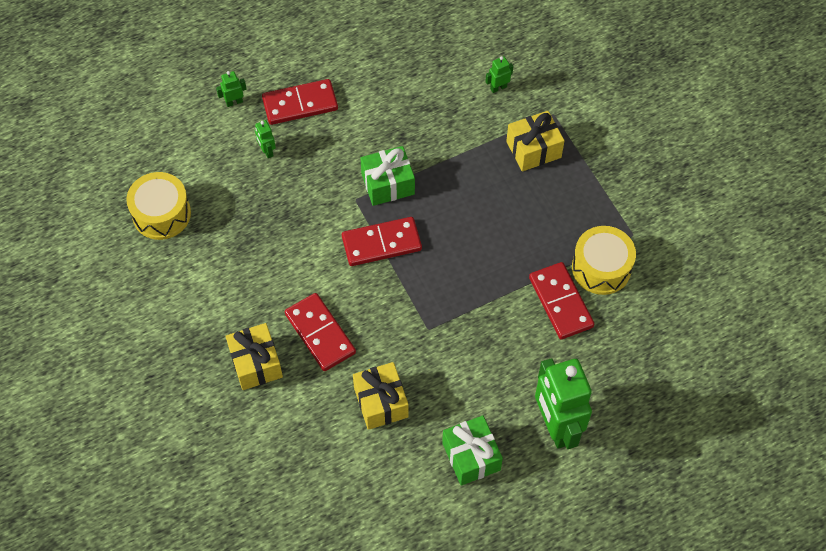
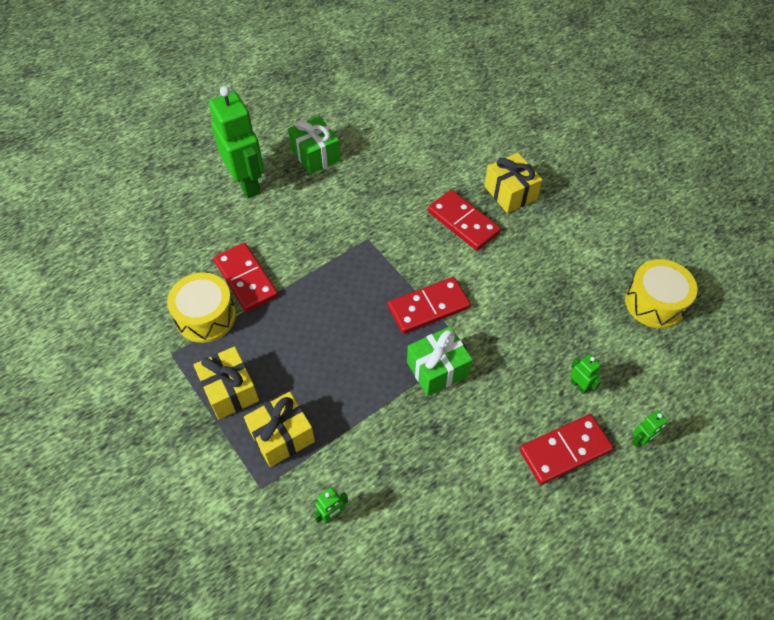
camera: 170 degrees right, 5 degrees down
(381, 402) = (396, 180): yellow gift -> yellow gift (229, 391)

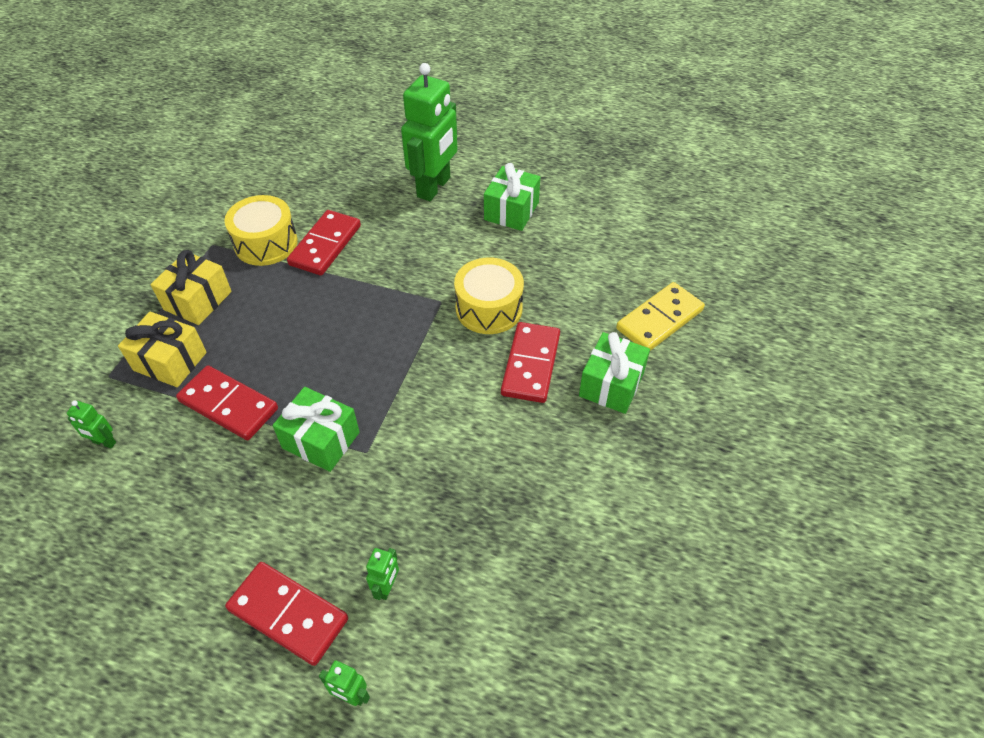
camera: 55 degrees right, 5 degrees down
(428, 307) = (394, 393): red domino -> red domino (228, 405)
(478, 140) = (659, 319): none -> yellow domino
(510, 193) = (611, 384): yellow gift -> green gift
(655, 303) = (574, 616): yellow drum -> yellow drum (489, 308)

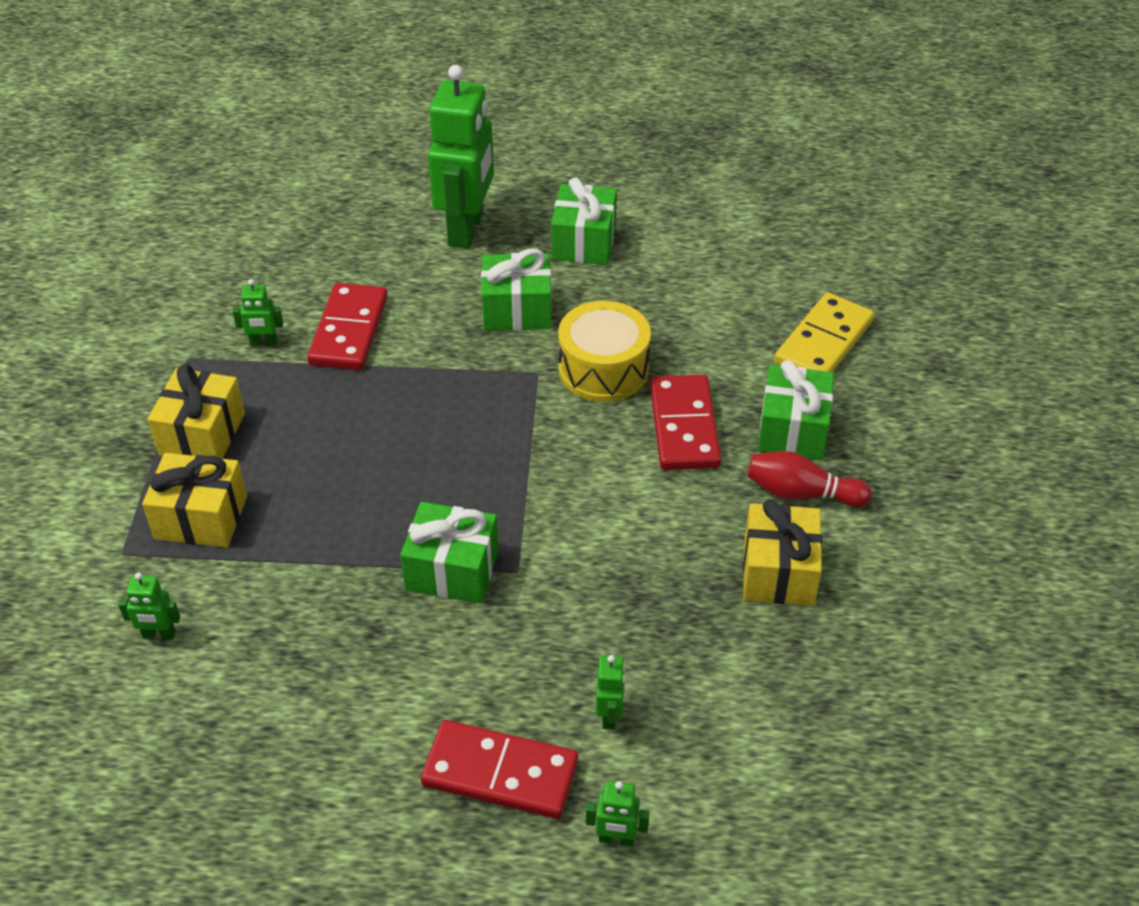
camera: 15 degrees left, 5 degrees down
(228, 405) = (309, 554): red domino -> none
(266, 243) = (263, 343): yellow drum -> green robot
(445, 252) = (517, 310): none -> green gift
(559, 498) = (778, 572): none -> yellow gift
(600, 437) = (801, 493): none -> red bowling pin

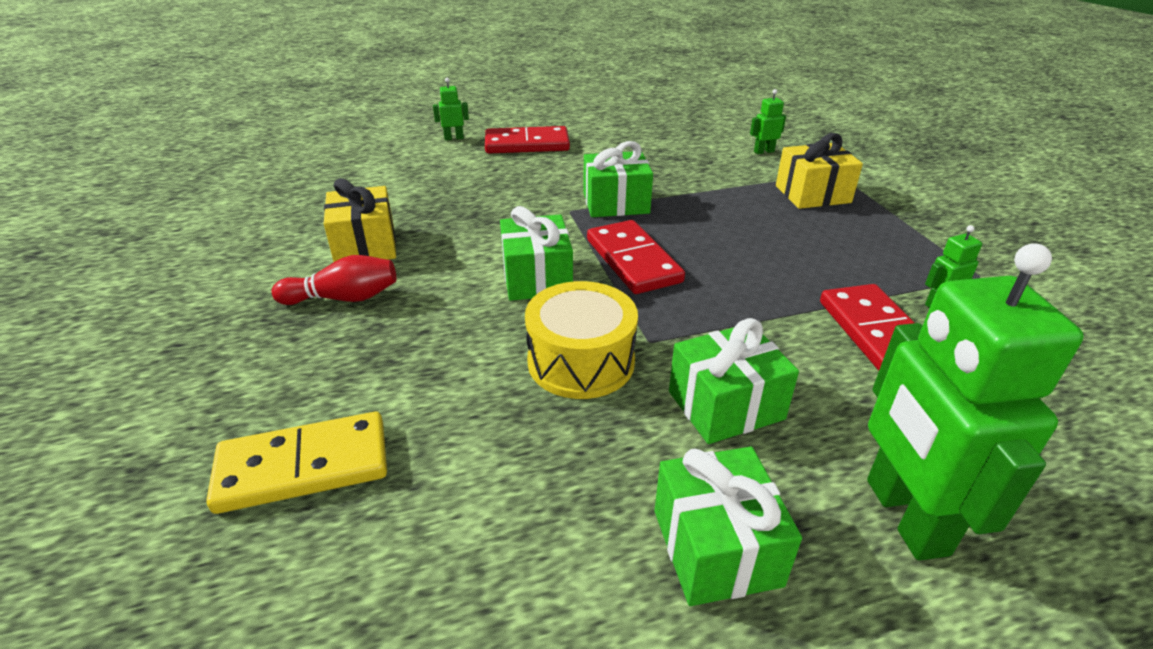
camera: 160 degrees right, 10 degrees down
(202, 434) = (882, 233): yellow gift -> none
(609, 715) = (474, 169): green robot -> none
(684, 426) = (470, 327): red domino -> red domino (633, 261)
(792, 430) = (351, 349): green gift -> green gift (537, 278)
(823, 342) = (303, 467): yellow domino -> yellow domino turned 60 degrees clockwise

